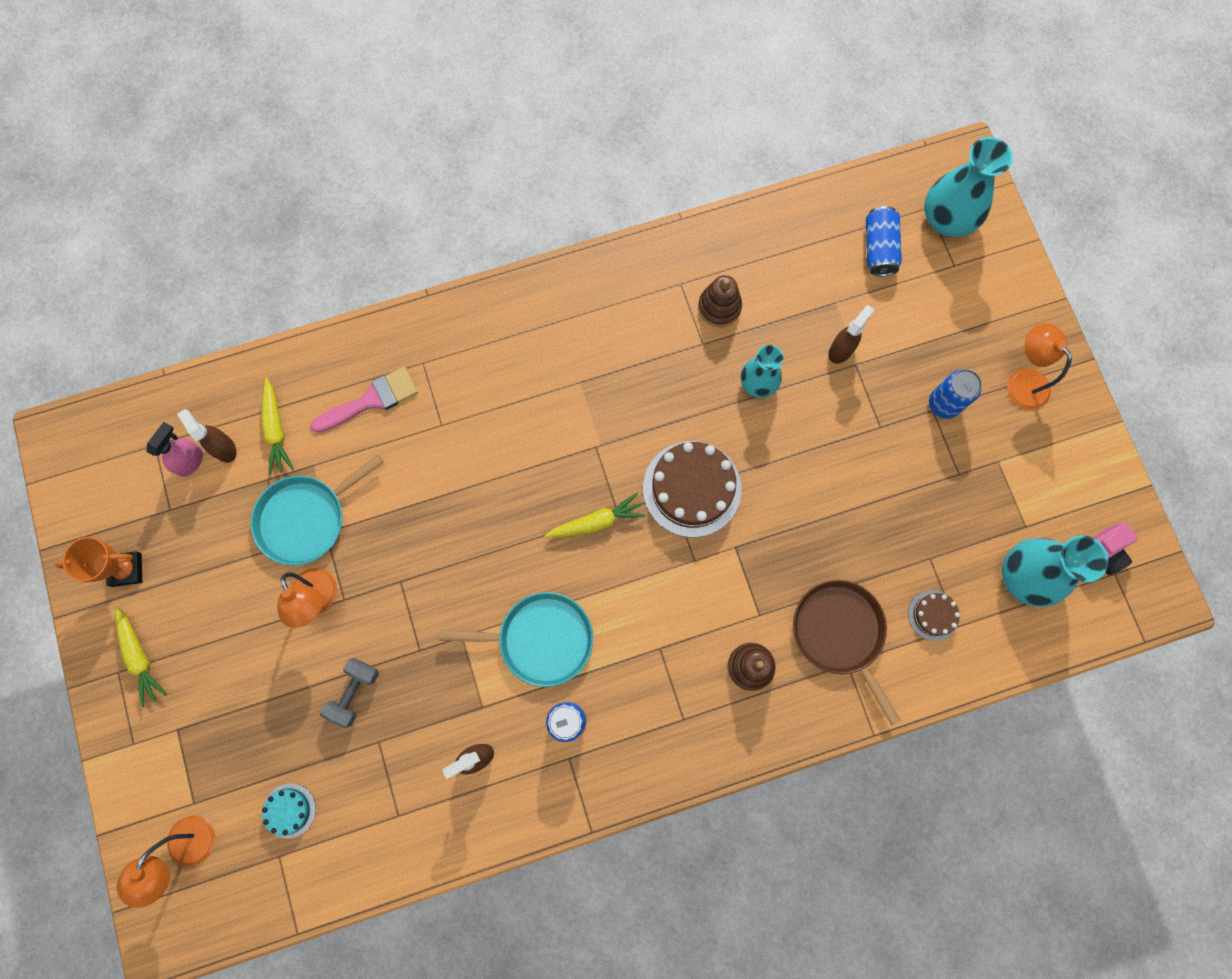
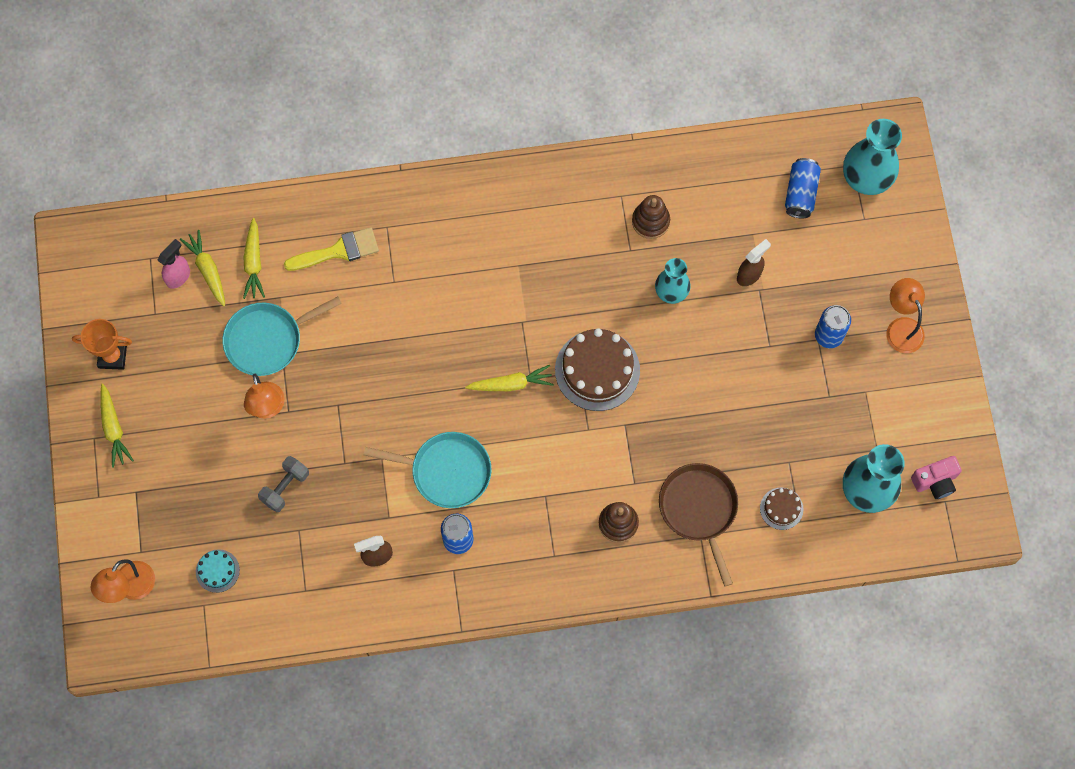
camera: 10 degrees right, 5 degrees down
(224, 447) = (207, 270): brown spray bottle -> yellow carrot
(372, 400) = (338, 251): pink brush -> yellow brush

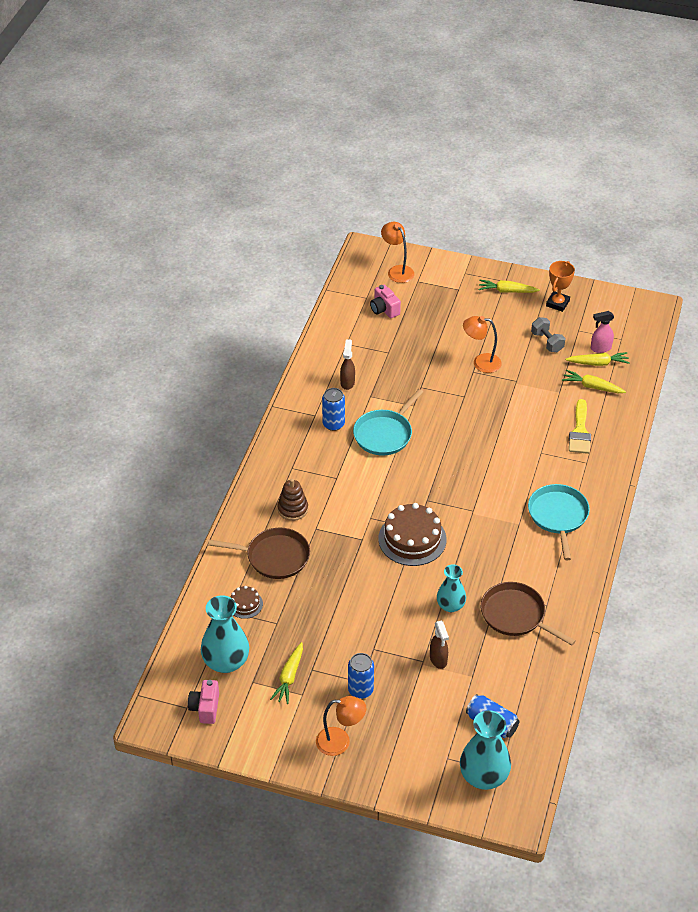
camera: 115 degrees right, 25 degrees down
(178, 276) = (600, 348): pink spray bottle -> pink spray bottle turned 105 degrees clockwise
(217, 571) = (384, 309): turquoise cake -> pink camera
(267, 340) = (530, 376): turquoise pan -> turquoise pan (558, 516)
(285, 487) = (421, 355): grey dumbbell -> grey dumbbell (547, 342)
(511, 384) = (428, 488): yellow carrot -> yellow carrot (289, 677)
(650, 221) = (515, 615): brown stacking toy -> brown pan

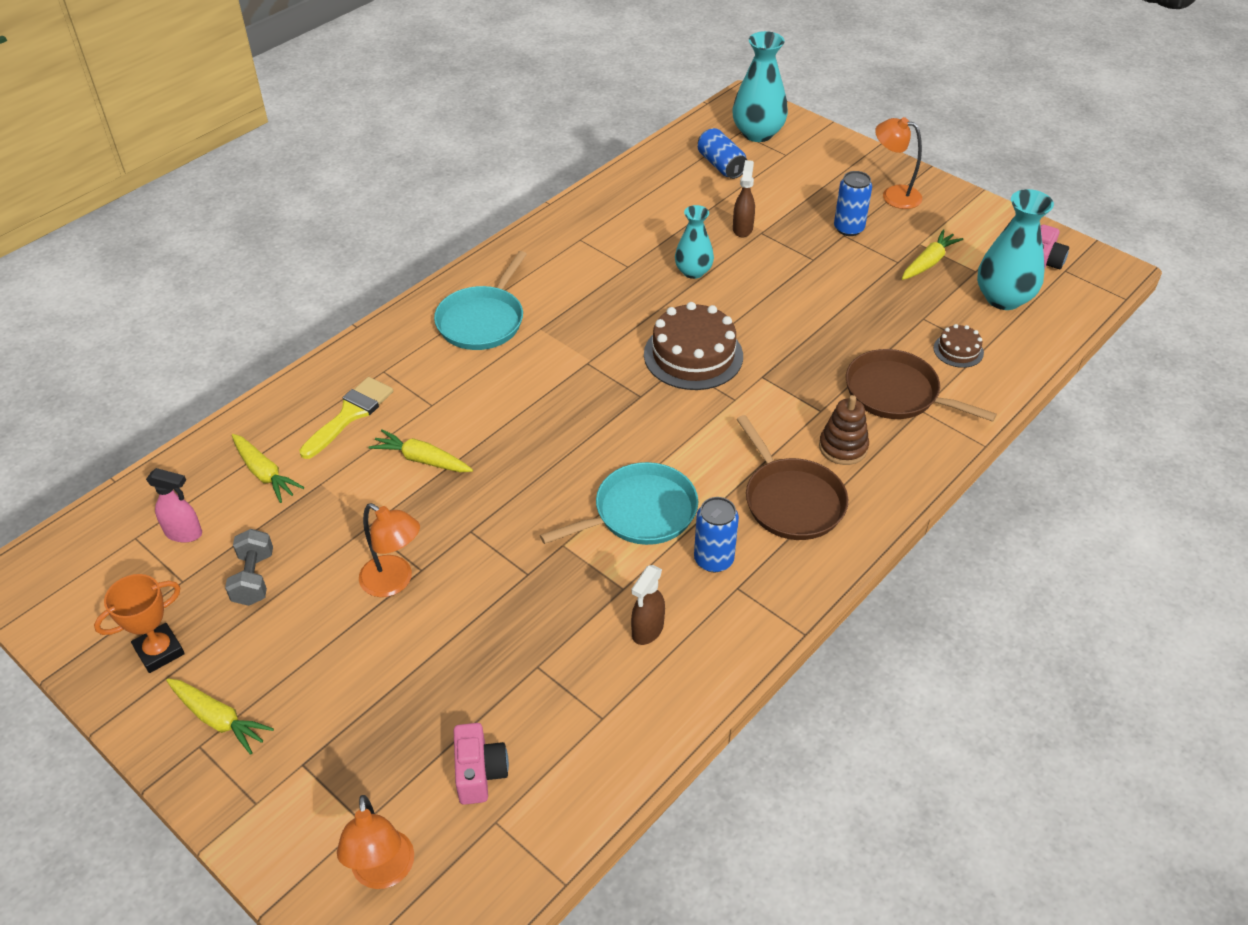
camera: 155 degrees left, 0 degrees up
(515, 615) = (623, 241): brown pan -> brown pan (791, 501)
(598, 363) = (215, 508): yellow carrot -> yellow carrot (422, 460)

